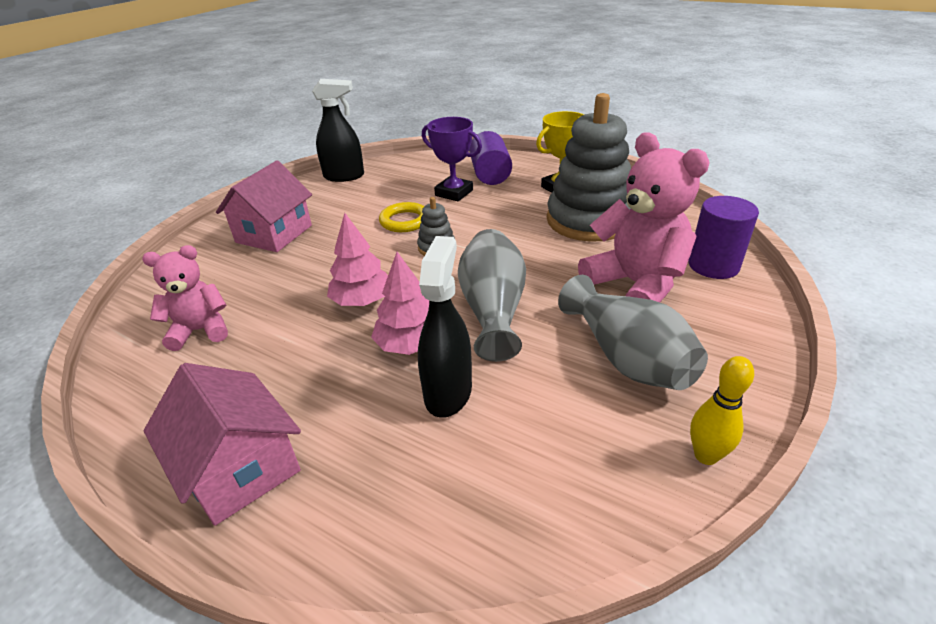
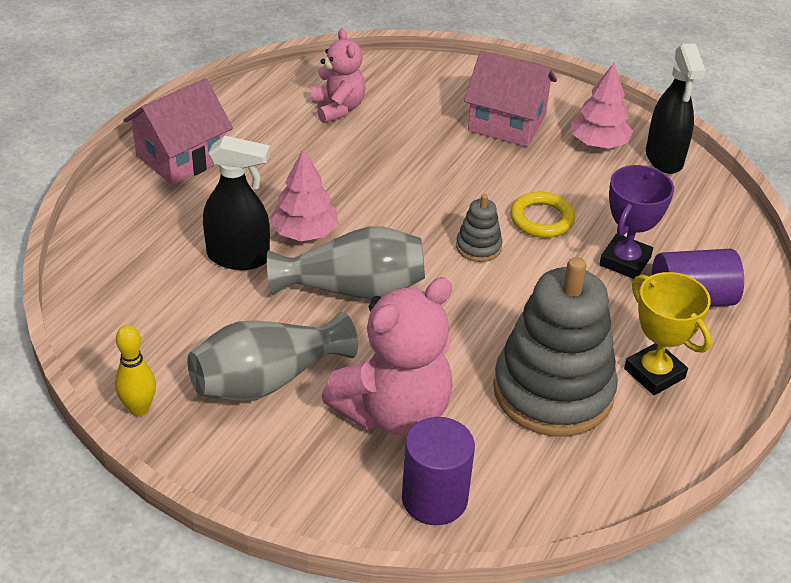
camera: 85 degrees right, 5 degrees up
(362, 301) = (375, 198): pink tree -> pink tree (598, 143)

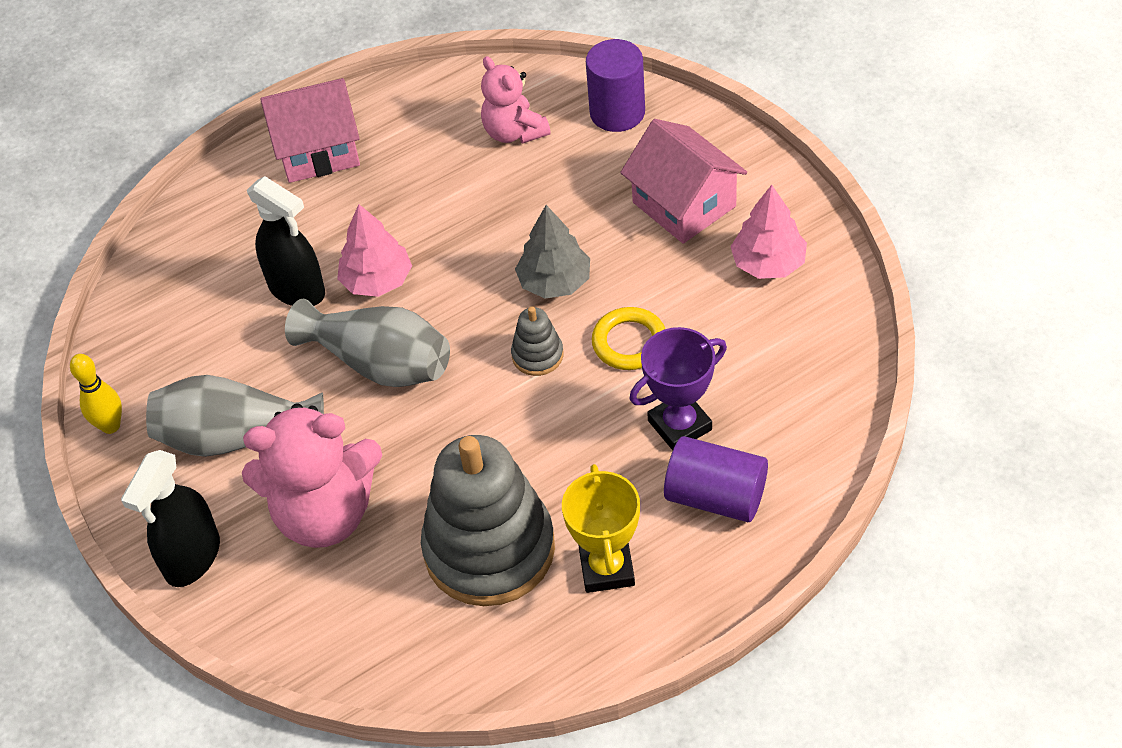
camera: 35 degrees right, 10 degrees up
(338, 108) = (514, 132): pink teddy bear -> pink teddy bear turned 135 degrees clockwise
(434, 499) = (299, 618): purple cylinder -> purple cylinder (617, 112)
(451, 195) = (555, 282): none -> grey tree
(664, 158) = (829, 307): black spray bottle -> black spray bottle (192, 558)

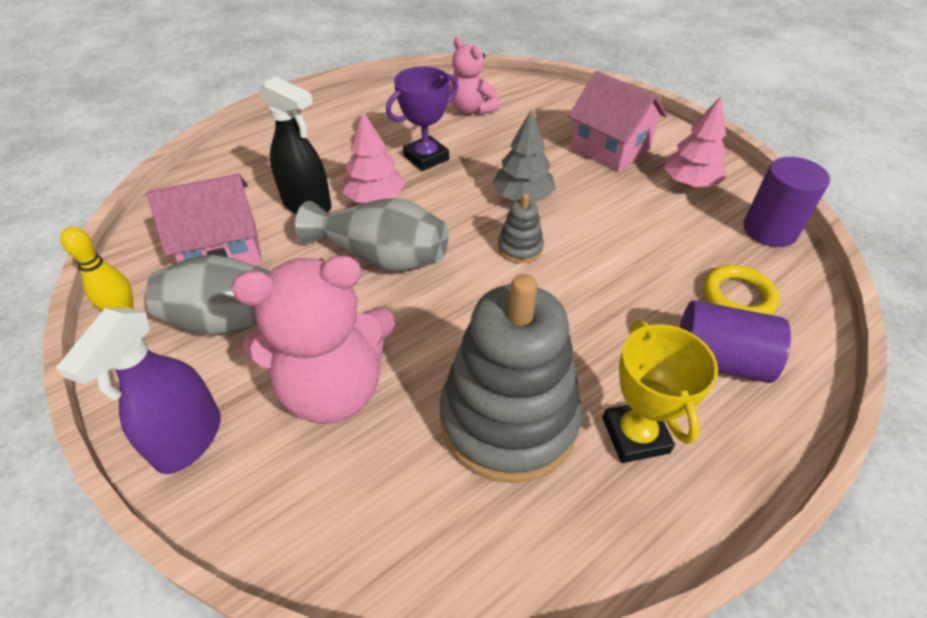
camera: 10 degrees left, 5 degrees down
(192, 558) = (189, 440): black spray bottle -> purple spray bottle
(318, 150) = (325, 120): pink house -> pink house (222, 251)
(617, 112) = (544, 99): purple cylinder -> purple cylinder (769, 230)
(629, 342) = (596, 237): yellow ring -> yellow ring (738, 297)
(679, 425) = (662, 299): purple trophy -> purple trophy (426, 158)

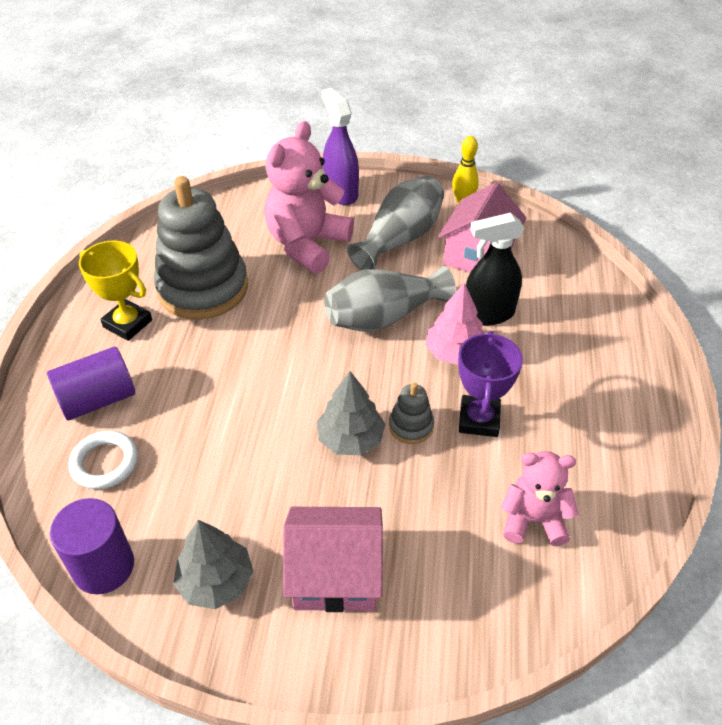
camera: 135 degrees right, 0 degrees up
(520, 248) = (301, 389): grey stacking toy -> grey stacking toy (411, 426)
(689, 183) = (216, 581): pink tree -> grey tree
(738, 297) = (105, 463): yellow ring -> white ring

